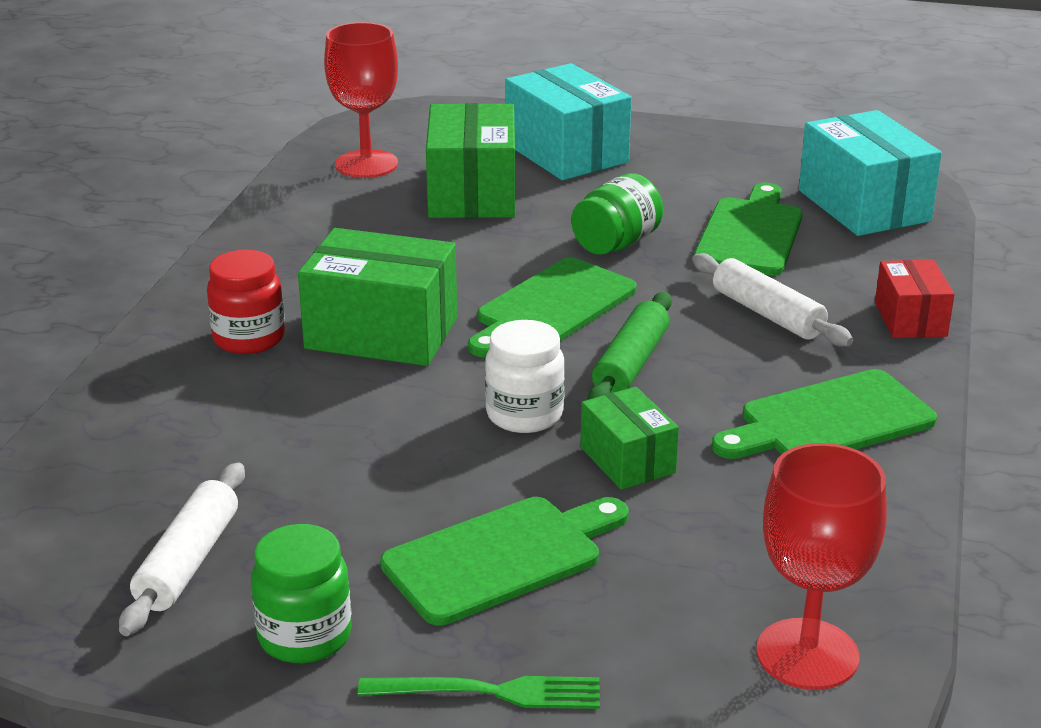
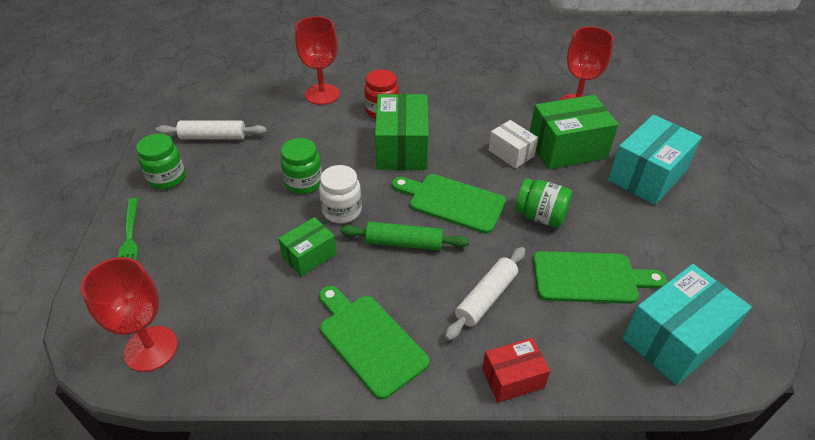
camera: 75 degrees right, 15 degrees up
(133, 401) = (322, 94): none -> red goblet
(423, 450) = (303, 183): none -> green jar
(457, 238) = (511, 153): none -> white box
(500, 557) = (223, 224): green cutting board -> none

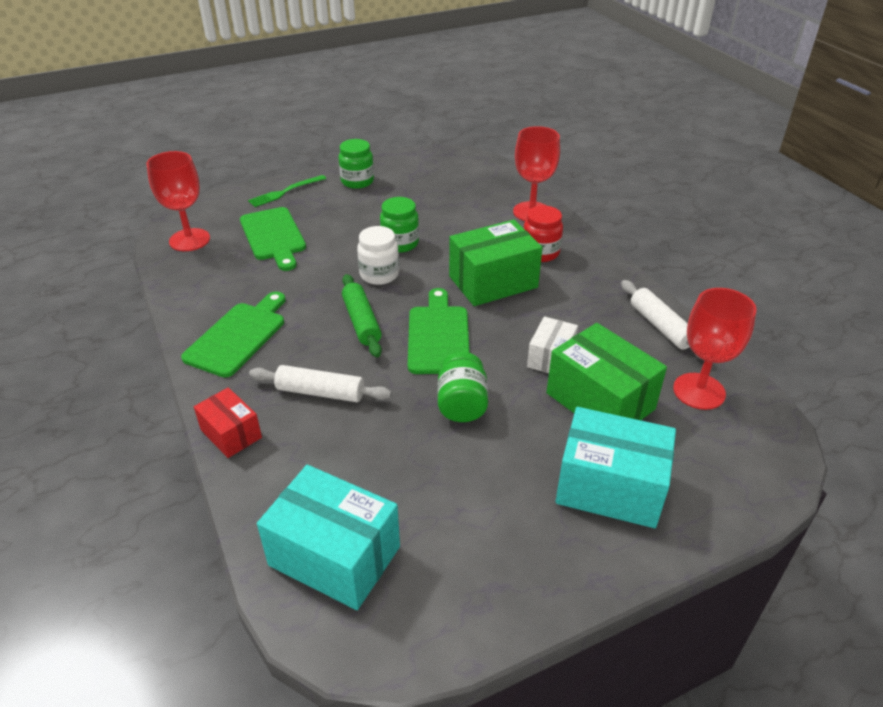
camera: 65 degrees right, 5 degrees down
(213, 137) = (422, 182): white rolling pin -> white rolling pin (661, 326)
(309, 255) = (315, 275): green box -> none
(590, 278) = (390, 464): green cutting board -> green cutting board (273, 236)

